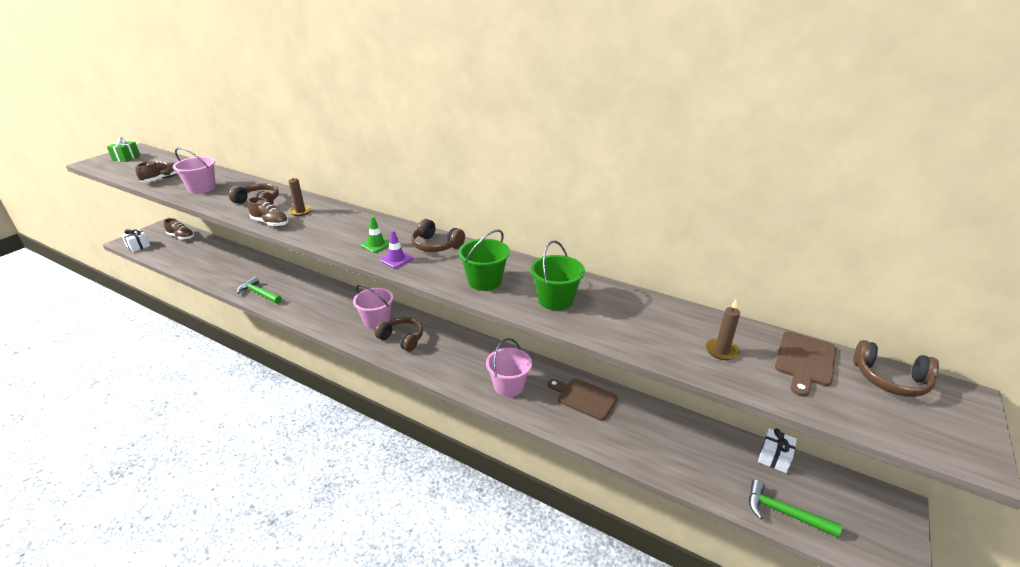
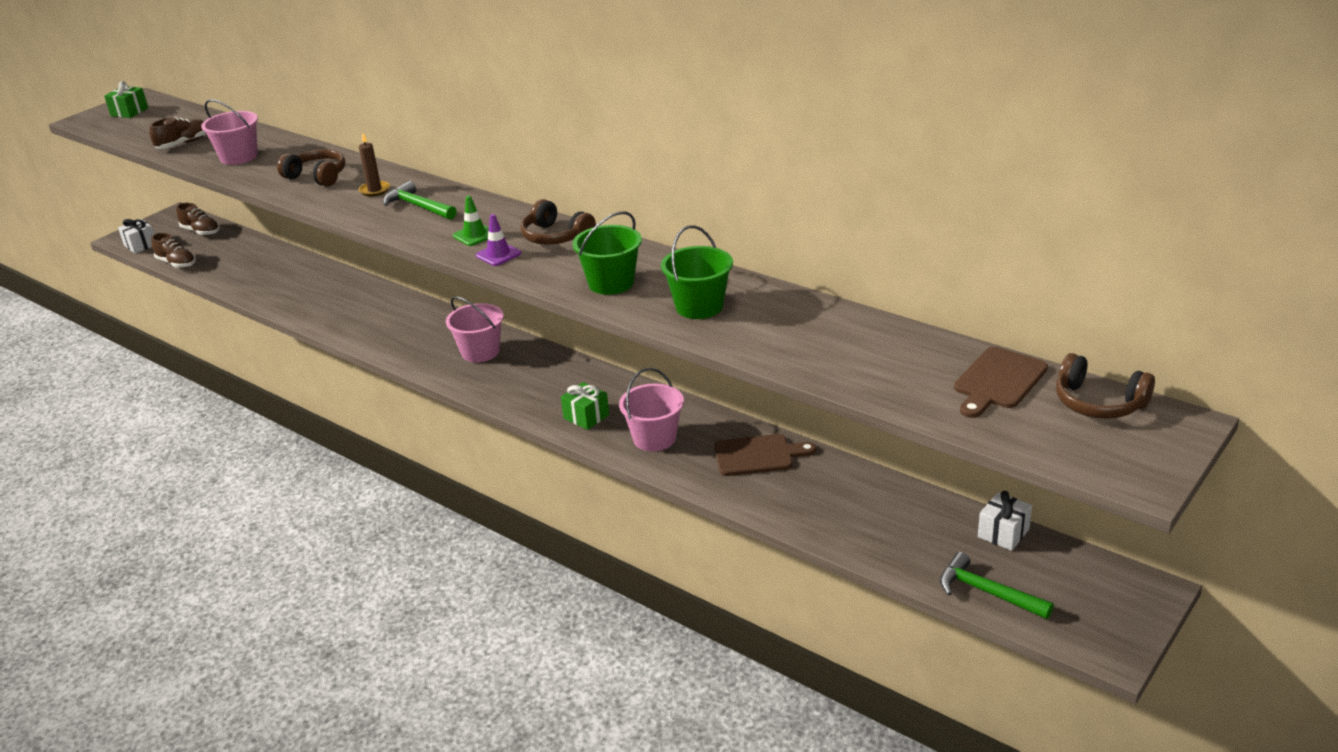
camera: 10 degrees right, 0 degrees up
(259, 293) = (315, 313): green hammer -> green hammer (418, 206)
(270, 223) = (333, 206): brown shoe -> brown shoe (176, 263)
(402, 339) = (513, 376): brown headphones -> none
(457, 369) = (586, 416): none -> green gift
(584, 398) = (758, 455): brown cutting board -> brown cutting board turned 135 degrees clockwise
(721, 351) = (894, 368): brown candle -> none

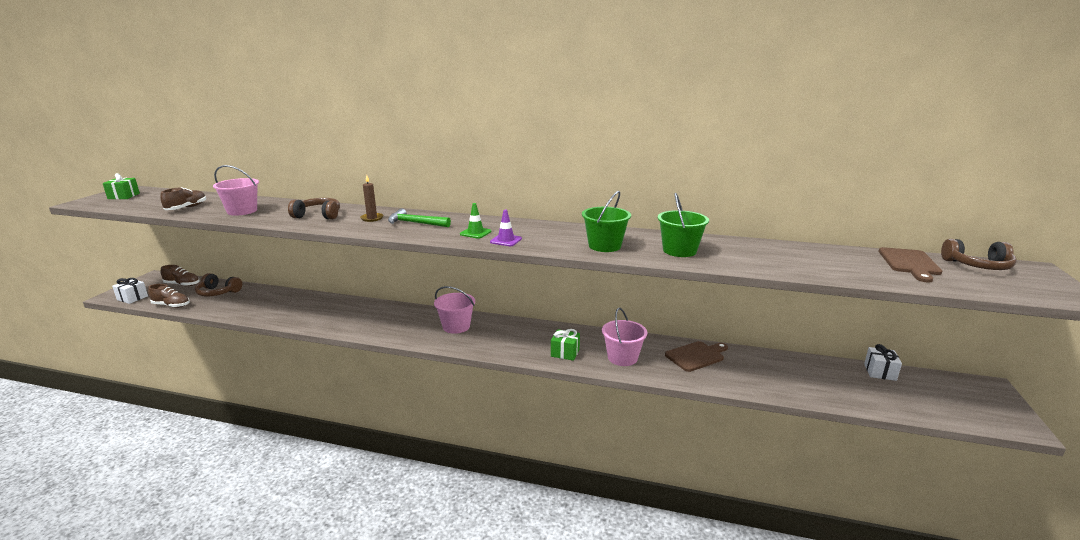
camera: 25 degrees left, 10 degrees down
(556, 236) = (534, 228): brown headphones -> brown headphones (218, 292)
(987, 592) = (915, 407): green hammer -> none

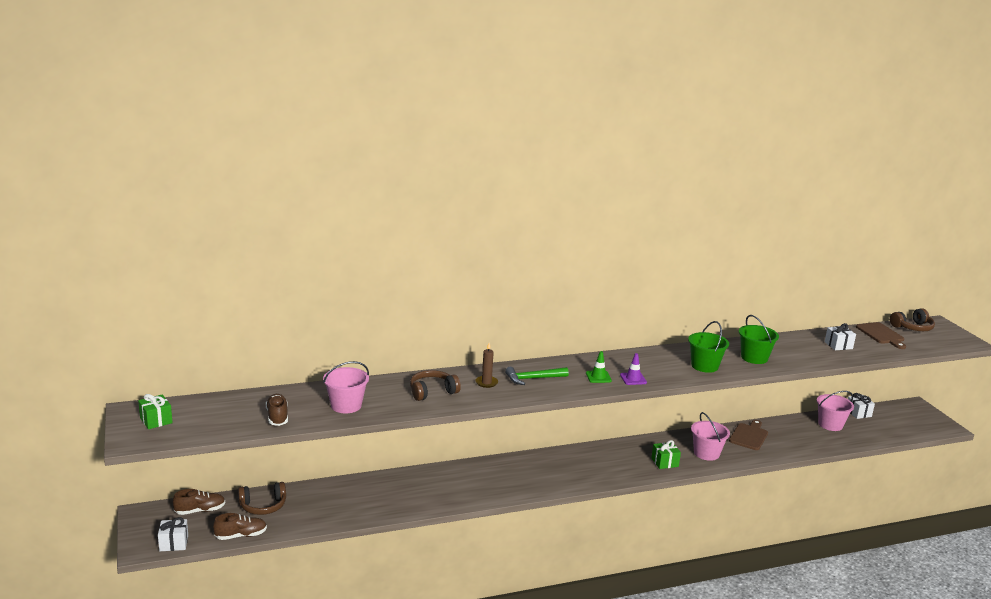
camera: 35 degrees left, 0 degrees up
(456, 326) = (554, 467): pink bucket -> pink bucket (830, 424)
(821, 261) = (838, 345): none -> white gift

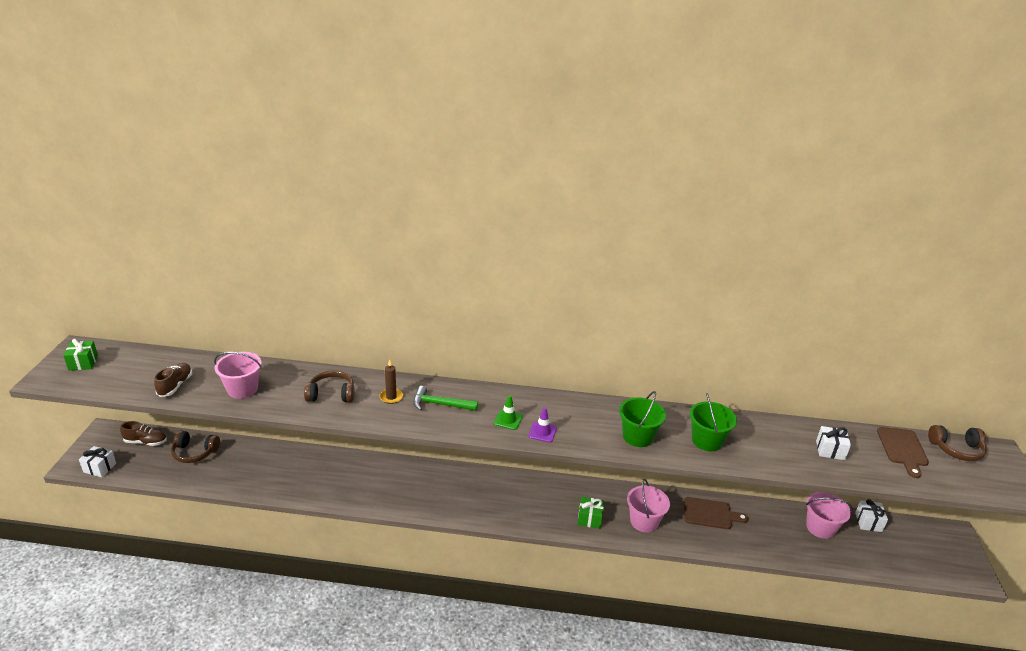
camera: 25 degrees right, 10 degrees up
(241, 535) = (152, 477): brown shoe -> none
(749, 436) = (710, 514): brown cutting board -> brown cutting board turned 45 degrees clockwise

